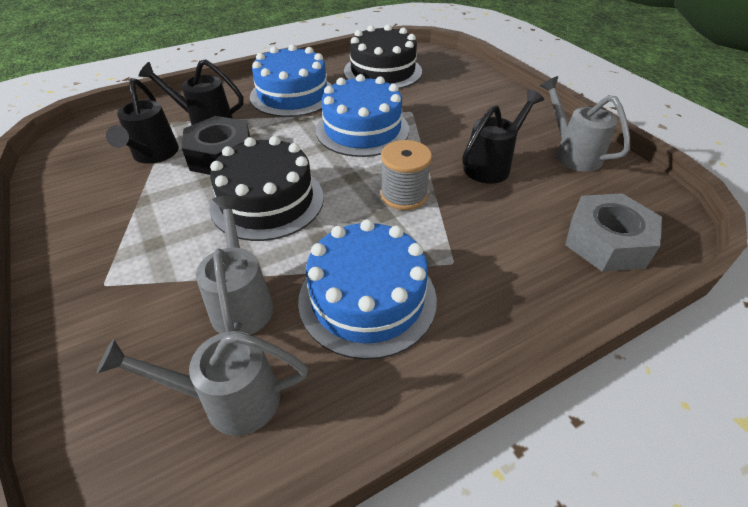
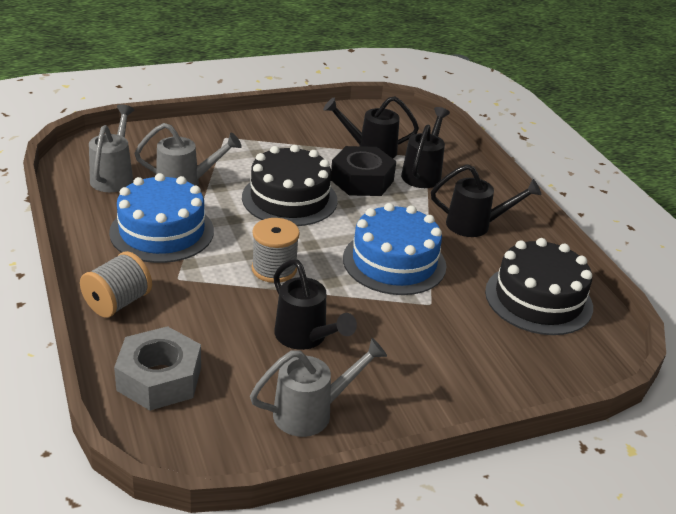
camera: 95 degrees right, 10 degrees down
(292, 95) = (475, 225): blue cake -> black watering can
(523, 304) = (117, 303): none -> grey spool

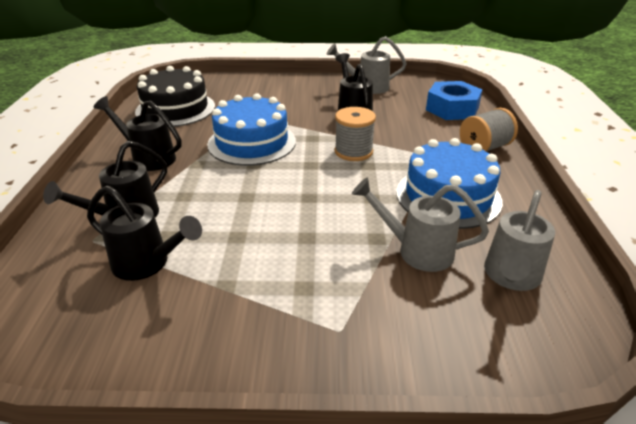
camera: 155 degrees left, 0 degrees up
(159, 378) = (452, 109): grey nut -> blue nut
(289, 198) = (302, 211): black cake -> none
(362, 180) = (204, 220): black nut -> none

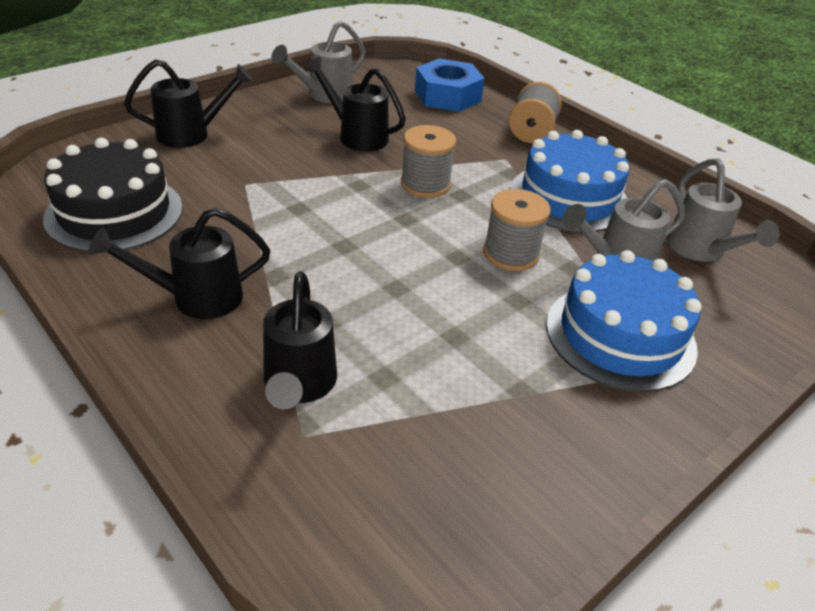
camera: 45 degrees left, 5 degrees up
(147, 264) = (414, 419): black watering can -> black watering can (191, 134)
(252, 142) = (299, 219): blue cake -> blue cake (620, 335)
(346, 210) = (511, 254): none -> grey spool

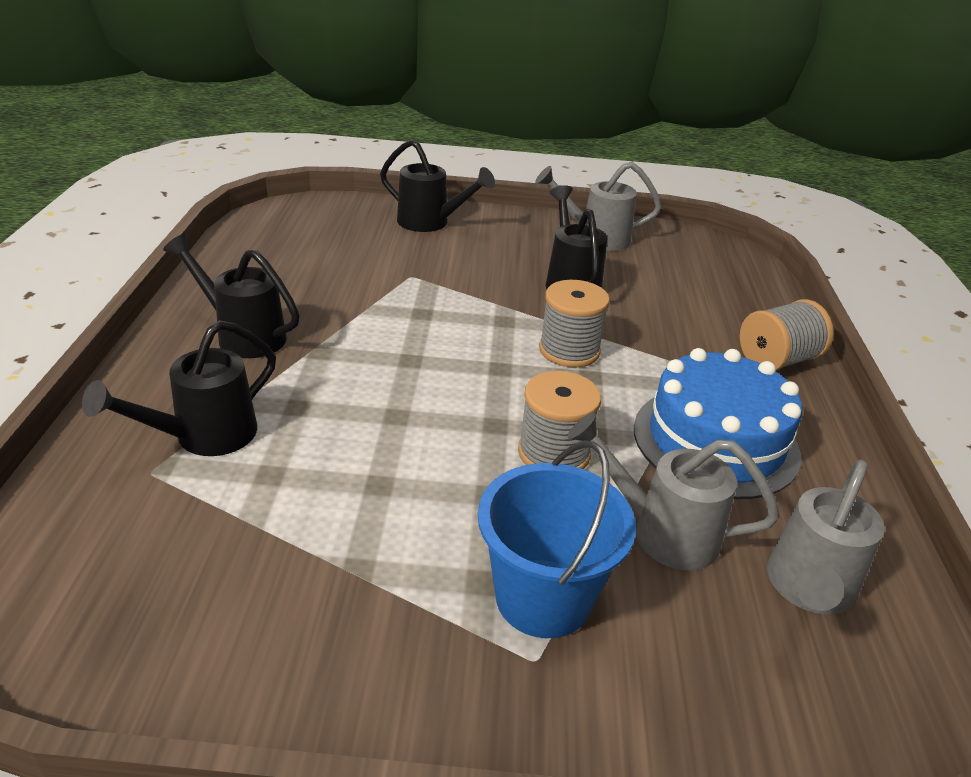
camera: 45 degrees right, 5 degrees down
(114, 212) = (288, 252): black cake -> none
(447, 96) = (729, 287): blue nut -> none
(620, 335) = (543, 598): blue cake -> blue bucket

